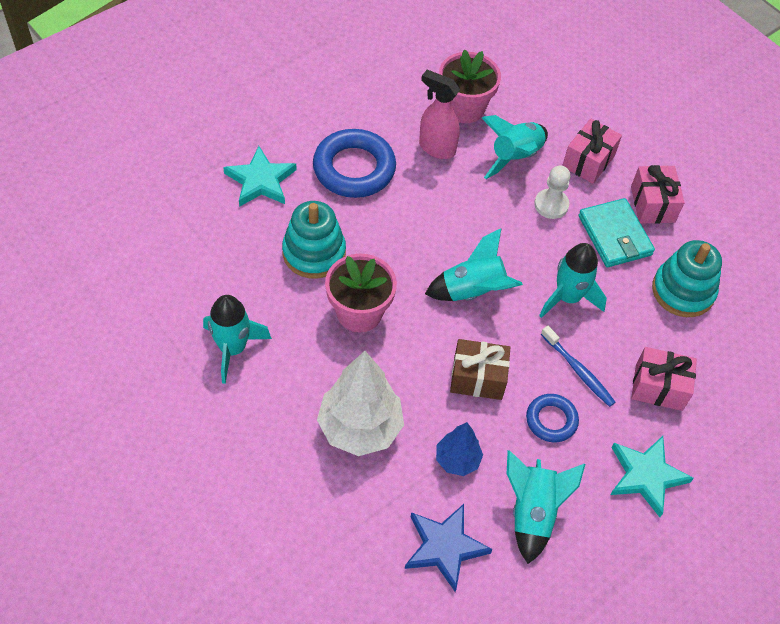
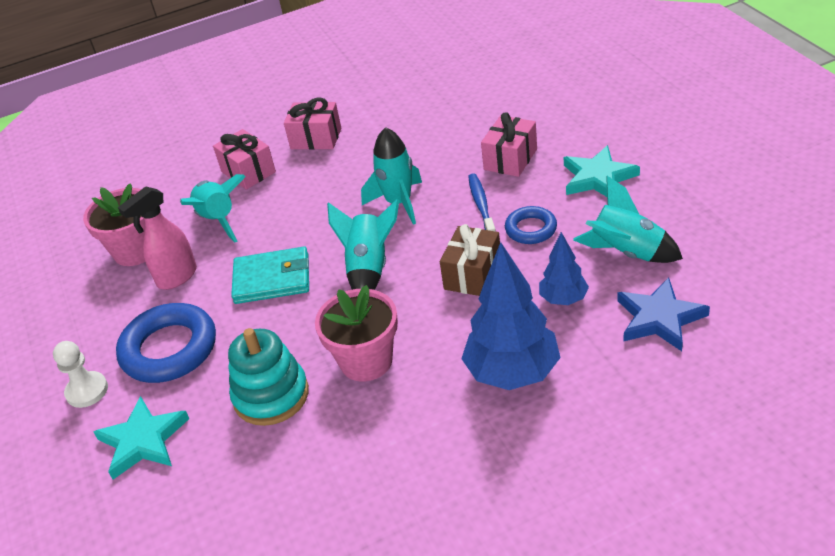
camera: 65 degrees left, 15 degrees down
(233, 349) = (379, 486): turquoise rocket -> none
(360, 428) = (512, 373): white tree -> blue tree
(551, 205) = (288, 202): white pawn -> white pawn (87, 391)
(578, 371) = (481, 205): blue toothbrush -> blue toothbrush turned 75 degrees counterclockwise
(614, 235) = (340, 165): turquoise wallet -> turquoise wallet (272, 279)
(683, 291) = (415, 133): turquoise stacking toy -> none

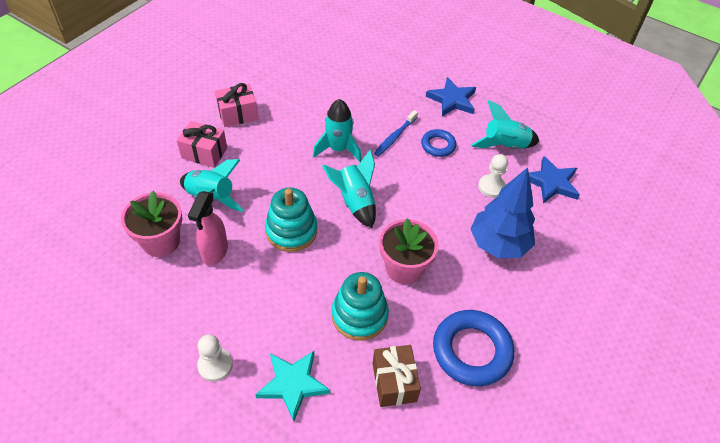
camera: 40 degrees left, 10 degrees up
(169, 349) = (255, 309): blue ring -> blue ring (471, 351)
(272, 279) = (291, 231): turquoise wallet -> turquoise stacking toy
(473, 275) = (426, 187): brown gift -> brown gift (394, 382)
(481, 205) = (395, 137): blue toothbrush -> blue toothbrush turned 105 degrees counterclockwise
(510, 159) = (389, 99): pink gift -> none
(563, 299) = (491, 187): blue tree -> white pawn
(598, 177) = (452, 100): turquoise star -> blue star

